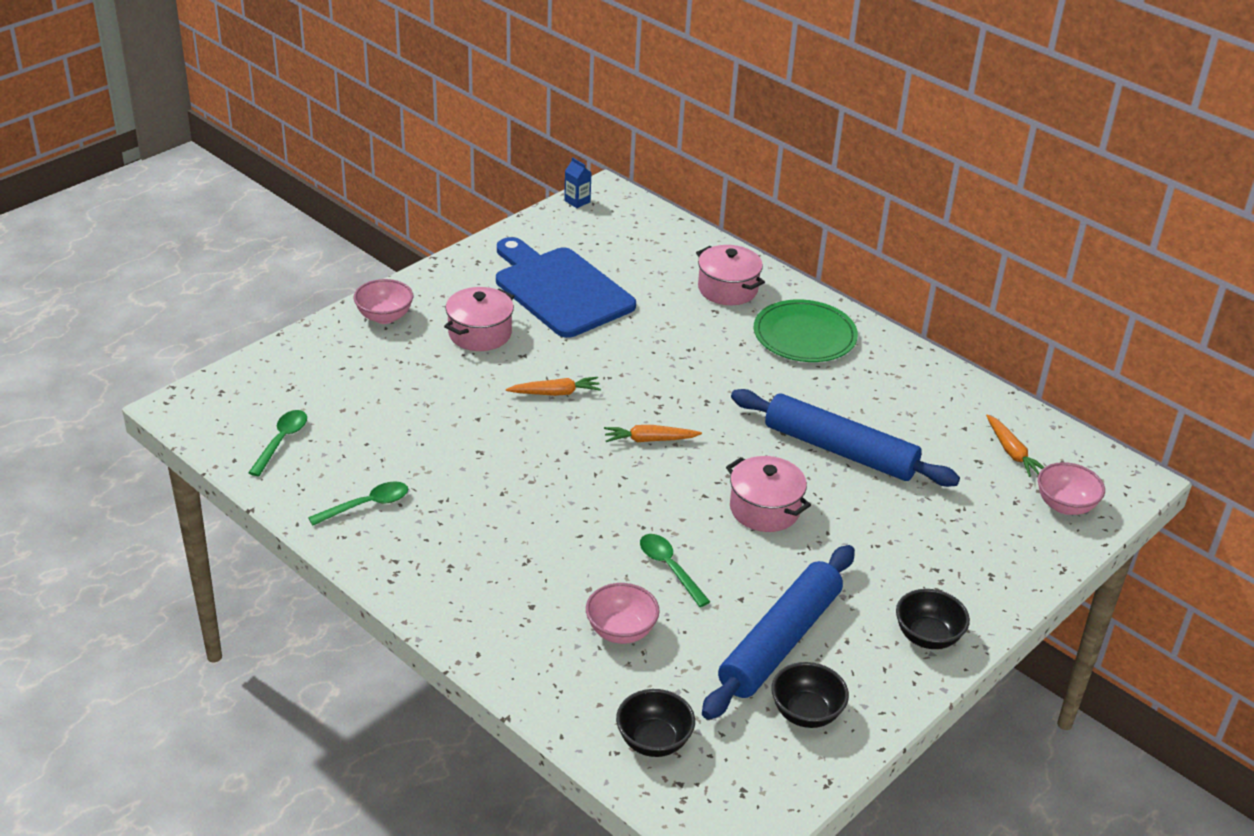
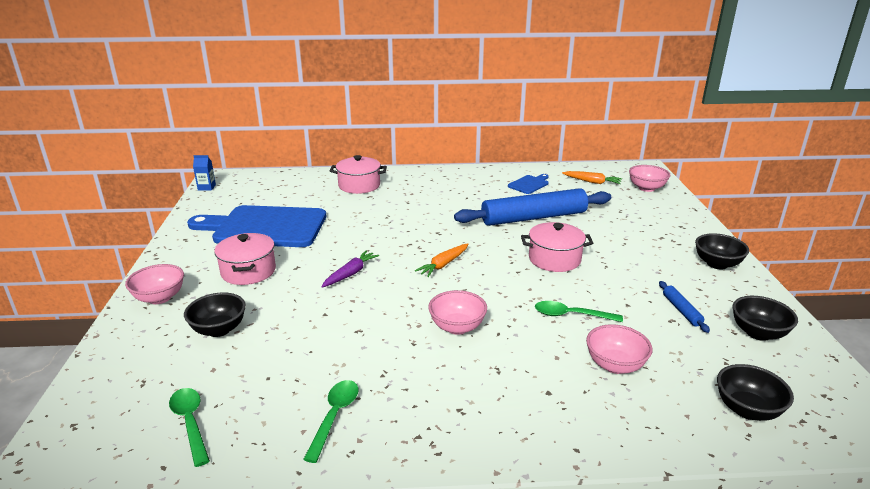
camera: 45 degrees left, 10 degrees down
(387, 377) = (219, 329): none -> black bowl
(555, 393) = (350, 274): orange carrot -> purple carrot
(557, 506) = (457, 327): none -> pink bowl
(780, 642) = (681, 310): blue rolling pin -> blue rolling pin, size x0.41
(804, 335) = (430, 185): green plate -> none
(924, 406) = (529, 184): none -> blue cutting board

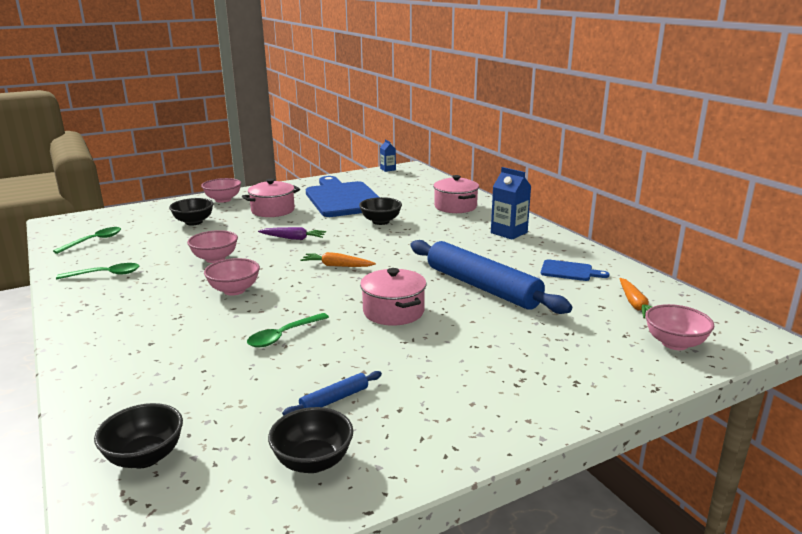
camera: 65 degrees right, 5 degrees down
(441, 182) = (509, 233): none -> blue carton
(571, 315) = (283, 336): green spoon -> green spoon turned 120 degrees counterclockwise
(615, 365) = (203, 369): pink bowl -> pink bowl (215, 259)
(717, 264) = (483, 419): black bowl -> black bowl (381, 221)

